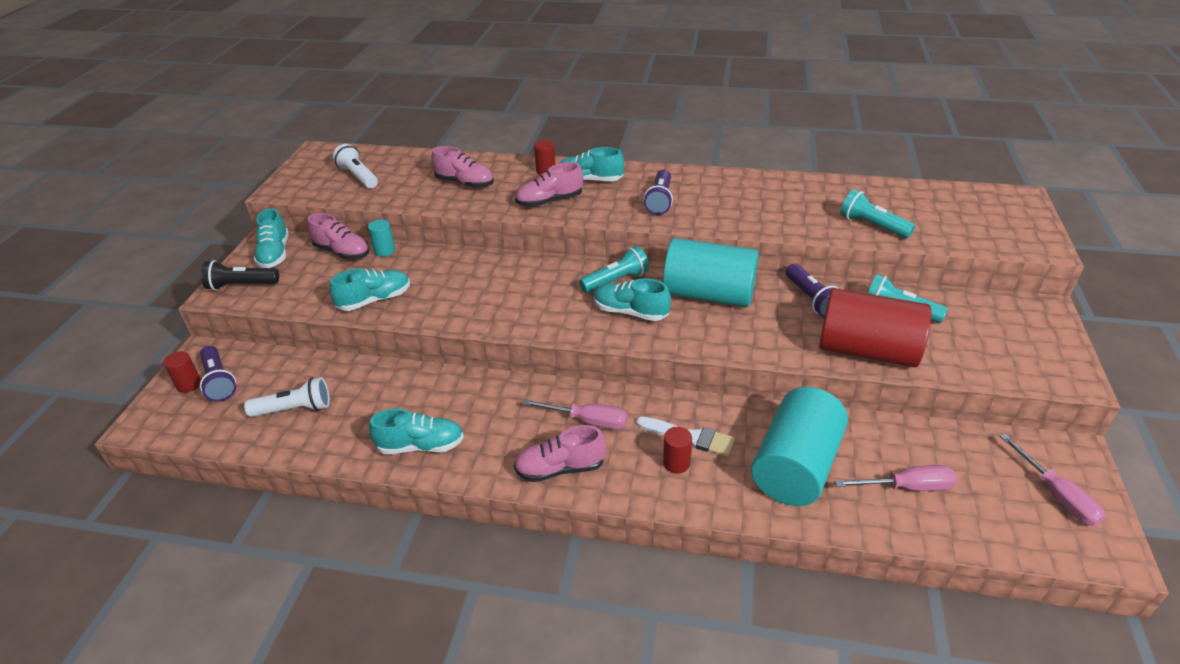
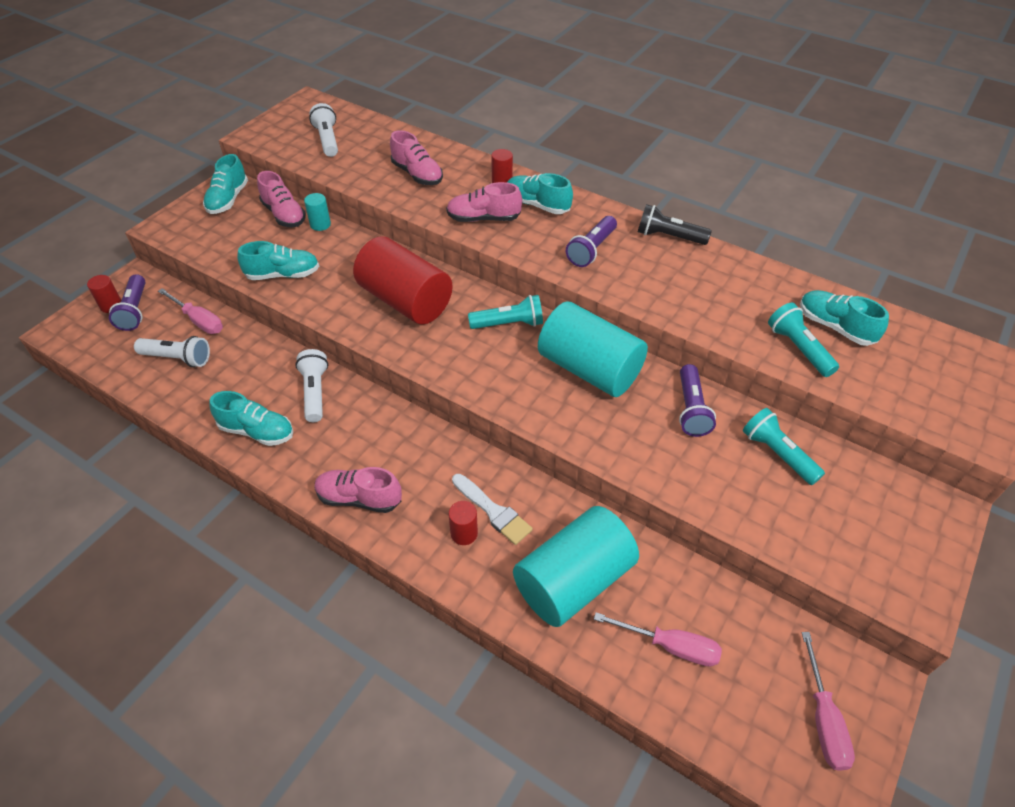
camera: 20 degrees right, 10 degrees up
(241, 285) = (184, 224): black flashlight -> black flashlight (668, 237)
(458, 395) = (315, 392): none -> white flashlight
(588, 421) = (411, 459): pink screwdriver -> pink screwdriver (199, 320)
(630, 312) = (501, 363): turquoise shoe -> turquoise shoe (835, 327)
(867, 350) = (709, 488): red cylinder -> red cylinder (405, 301)

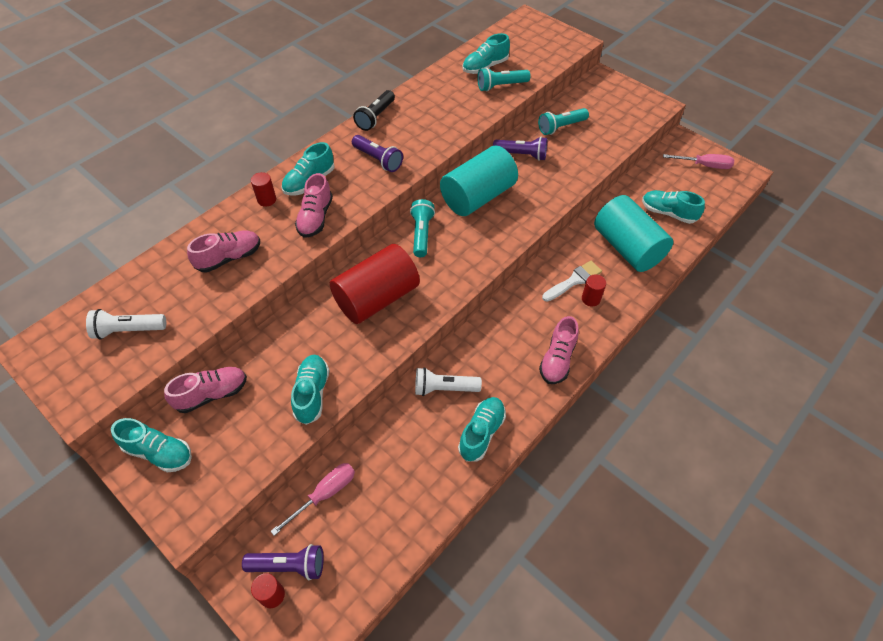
camera: 80 degrees left, 5 degrees up
(178, 358) = (376, 510): white flashlight -> none
(320, 224) = (242, 361): turquoise cylinder -> none
(670, 646) = (668, 213): pink screwdriver -> turquoise shoe

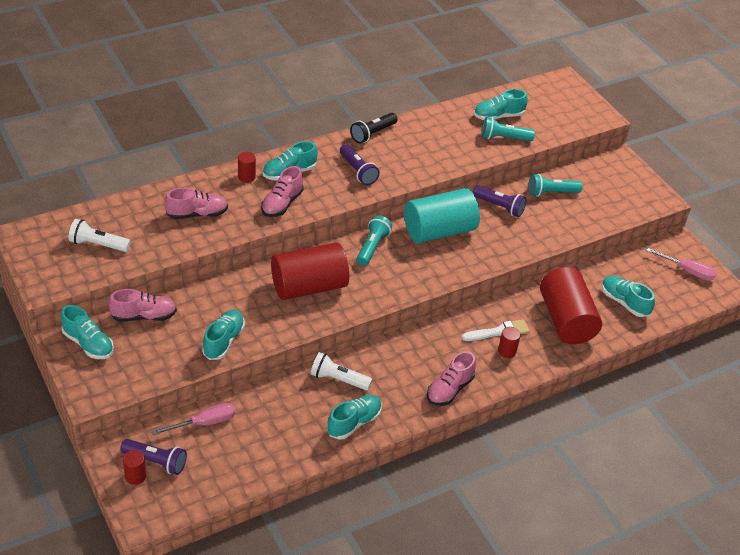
camera: 15 degrees right, 10 degrees down
(627, 248) = (566, 320): turquoise cylinder -> red cylinder

